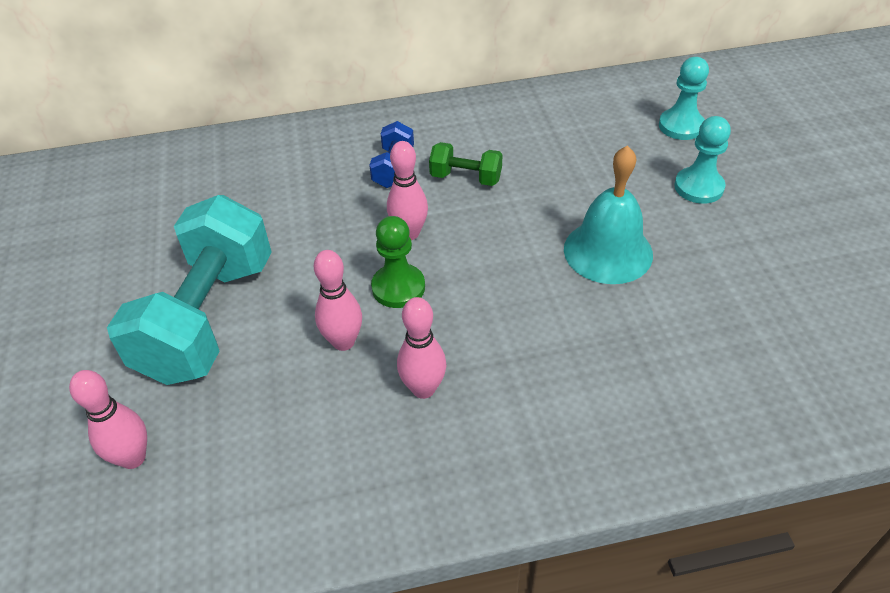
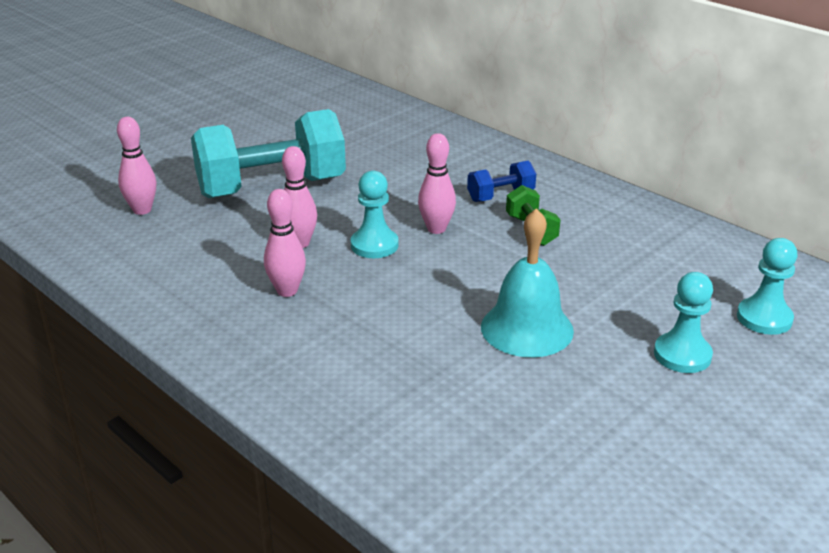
camera: 55 degrees right, 15 degrees down
(398, 287) = (374, 245): green pawn -> turquoise pawn

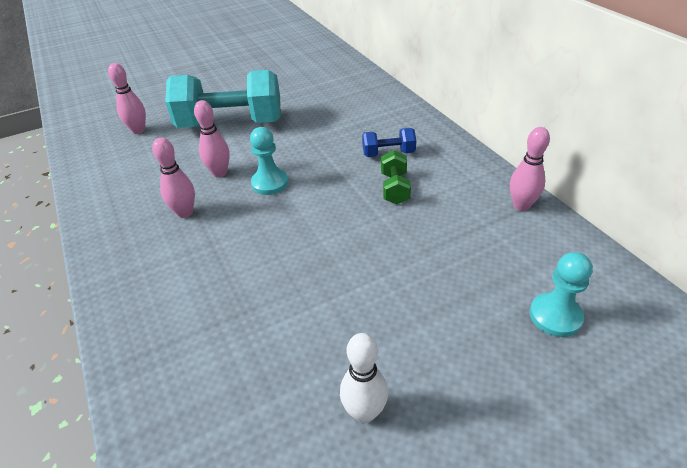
camera: 20 degrees right, 10 degrees up
(436, 229) = (323, 176): pink bowling pin -> pink bowling pin (521, 205)
(527, 328) = (338, 283): turquoise bell -> none
(626, 429) = (364, 412): none -> white bowling pin
(682, 355) = (457, 340): turquoise pawn -> none

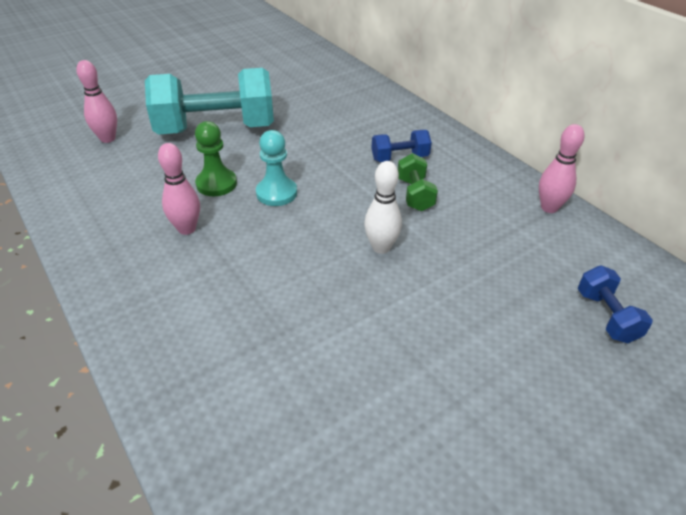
camera: 10 degrees left, 0 degrees up
(219, 173) = (216, 184): pink bowling pin -> green pawn
(364, 412) = (436, 427): white bowling pin -> white bowling pin (381, 247)
(555, 316) = (606, 316): turquoise pawn -> blue dumbbell

